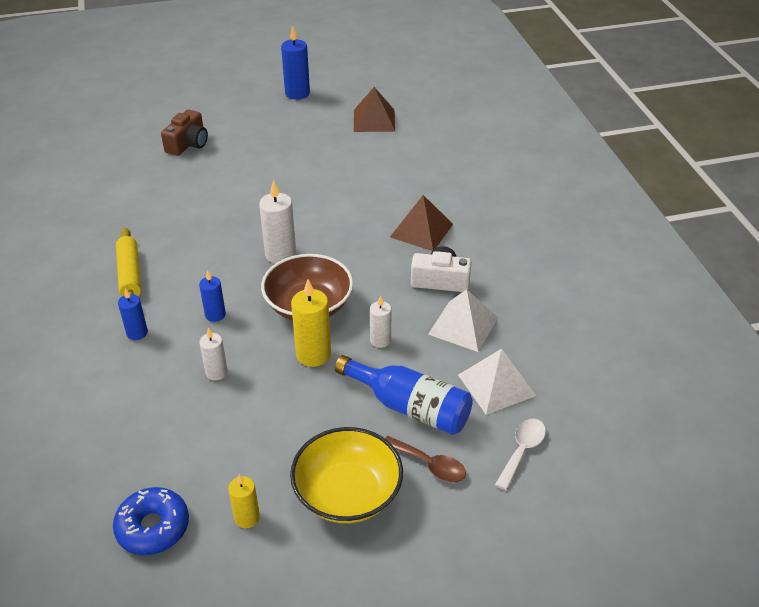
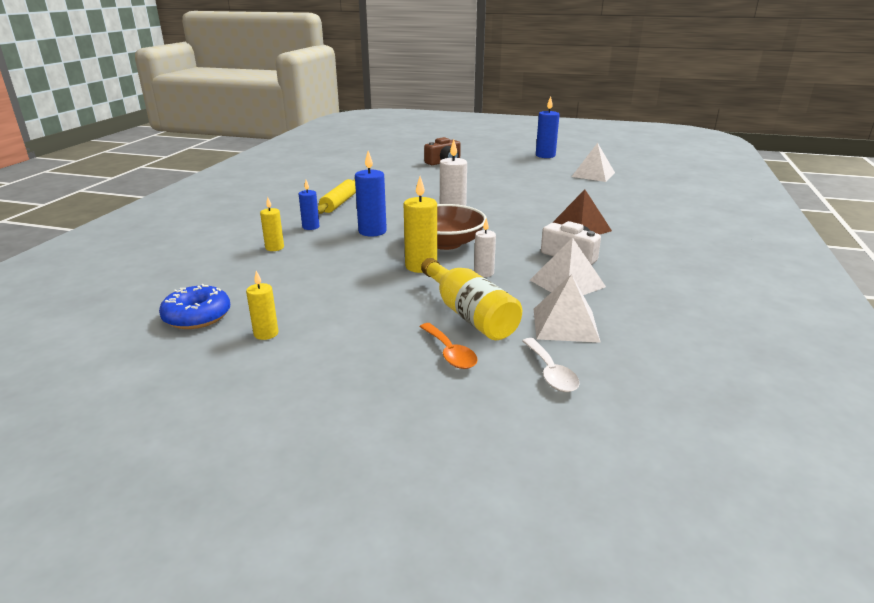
camera: 30 degrees right, 15 degrees down
(129, 386) = (274, 248): none -> yellow candle
(215, 315) = (372, 231): blue candle -> blue candle, size x1.63
(216, 372) = (339, 257): white candle -> none
(347, 493) = (359, 346): yellow bowl -> none
(374, 120) = (593, 174): brown pyramid -> white pyramid
(410, 407) = (469, 314): blue bottle -> yellow bottle
(429, 465) = (450, 353): brown spoon -> orange spoon
(522, 451) = (550, 373): white spoon -> white spoon turned 105 degrees clockwise

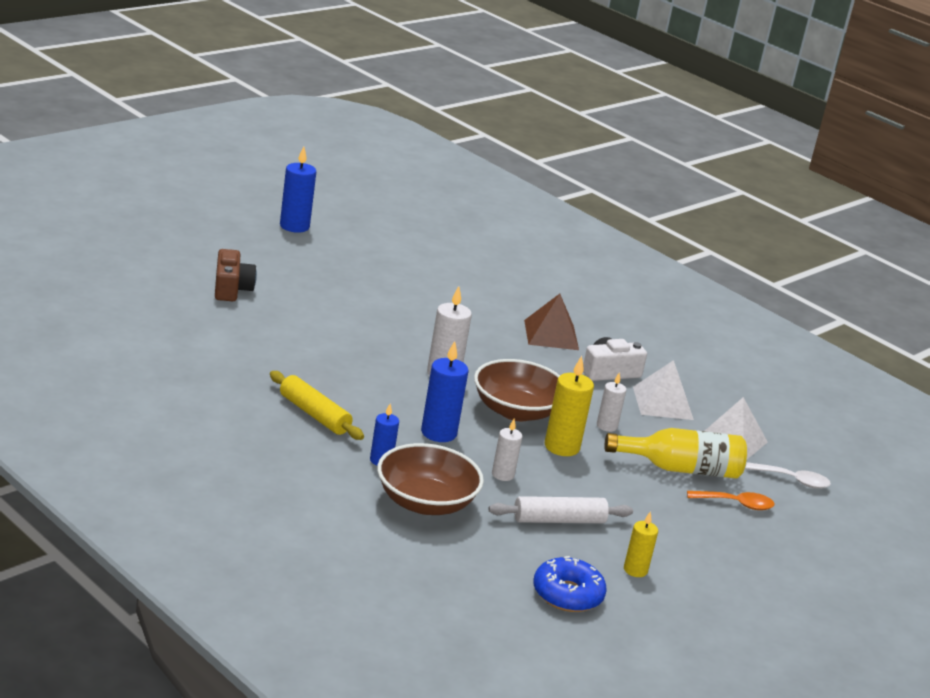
camera: 65 degrees left, 0 degrees up
(274, 248) = (425, 502): yellow candle -> brown bowl
(308, 289) = (559, 520): none -> white rolling pin
(347, 259) = (503, 475): none -> white candle
(593, 174) = (403, 244): white pyramid -> none

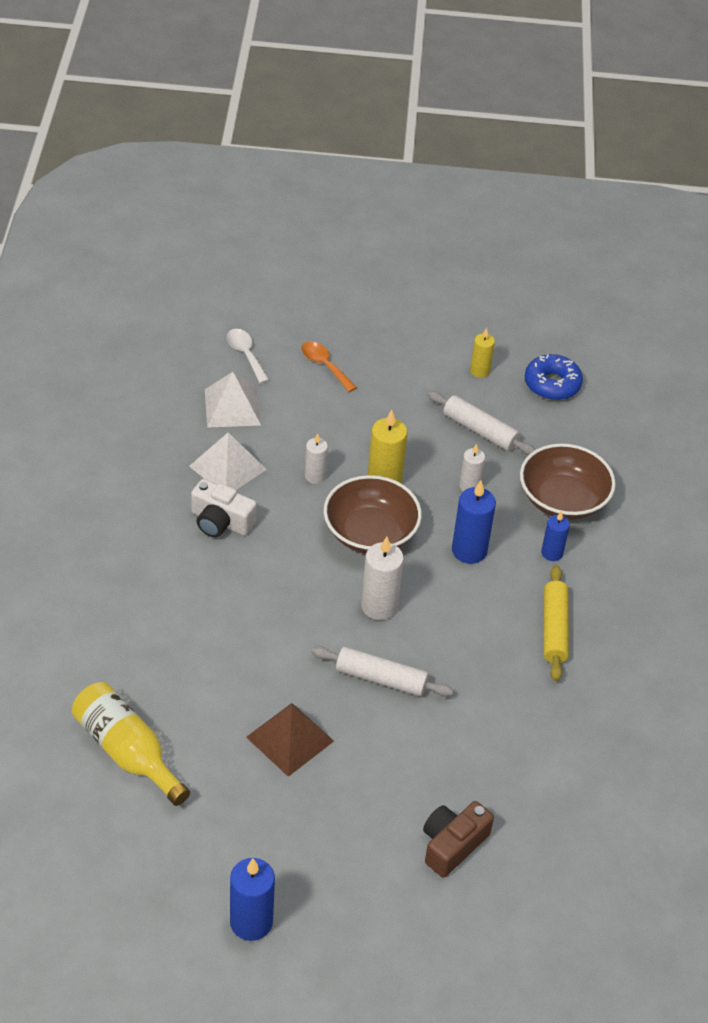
camera: 130 degrees left, 20 degrees up
(383, 340) = (381, 678): none -> white rolling pin
(551, 335) = (204, 591): brown pyramid -> brown pyramid (289, 739)
(681, 469) = (318, 411): yellow bottle -> yellow bottle (127, 751)

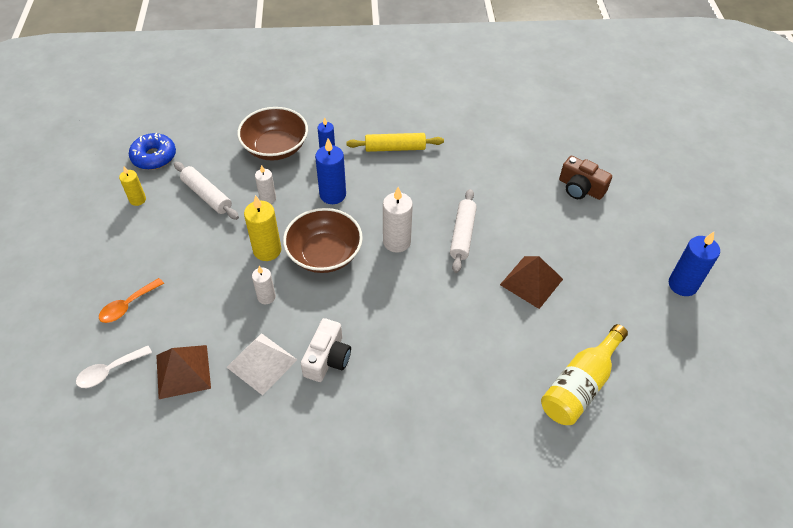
camera: 95 degrees left, 5 degrees up
(232, 407) = (183, 371): white pyramid -> brown pyramid
(480, 430) = (207, 195): white rolling pin -> white rolling pin turned 75 degrees counterclockwise

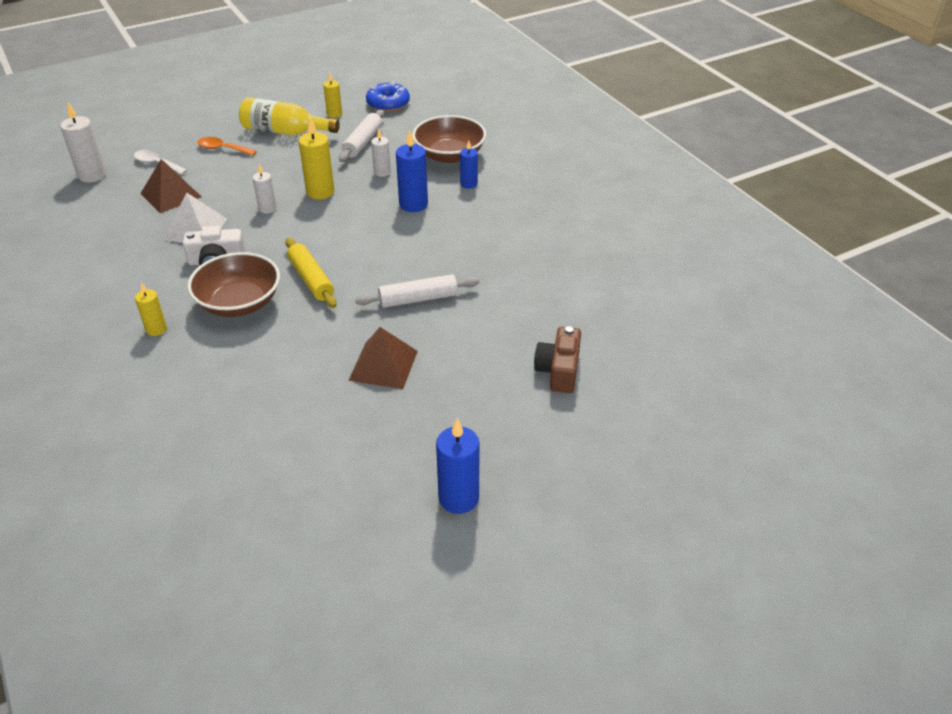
camera: 65 degrees right, 10 degrees down
(324, 254) = (336, 223): brown bowl -> brown bowl (239, 303)
(395, 148) = (508, 221): yellow rolling pin -> yellow rolling pin (311, 279)
(396, 242) = (379, 259): white candle -> white candle (92, 175)
(405, 431) = (156, 329): none -> yellow candle
(580, 385) = (259, 436): yellow bottle -> yellow bottle (285, 132)

